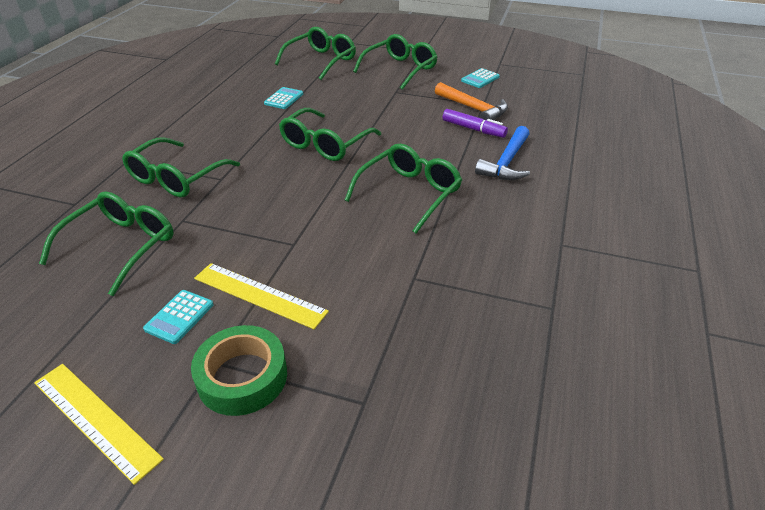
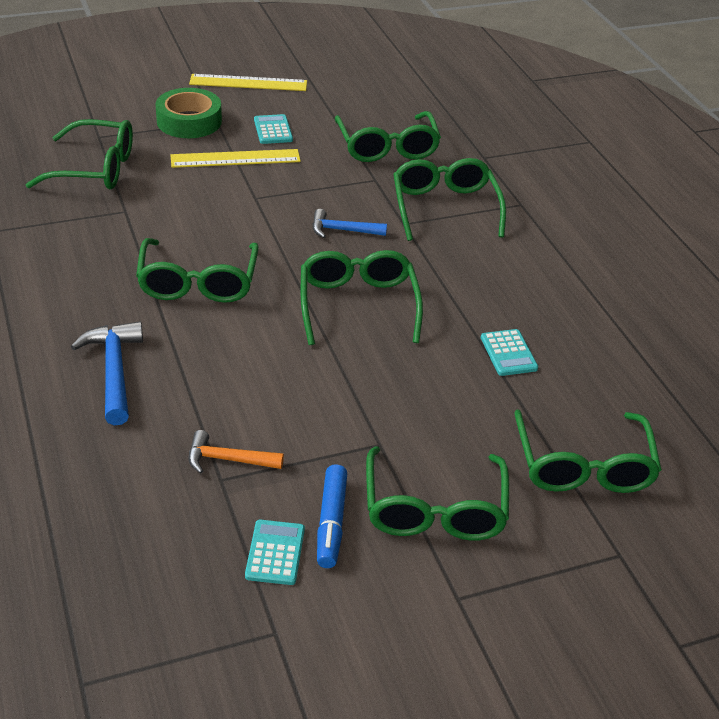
camera: 140 degrees right, 0 degrees up
(268, 190) = (342, 230): none -> blue hammer
(405, 346) = (95, 169): none -> green glasses
(447, 79) = (331, 522): none -> blue marker
(473, 109) = (227, 459): orange hammer -> orange hammer, size x0.66
(473, 129) = (197, 413): purple marker -> none

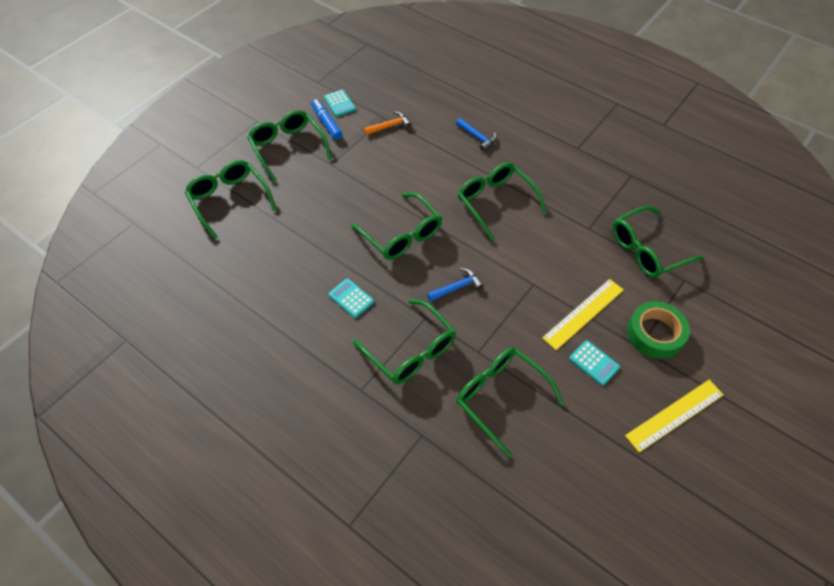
camera: 150 degrees right, 15 degrees up
(114, 371) = (477, 137): blue hammer -> blue hammer, size x0.66
(508, 353) = (299, 247): turquoise calculator -> turquoise calculator (351, 298)

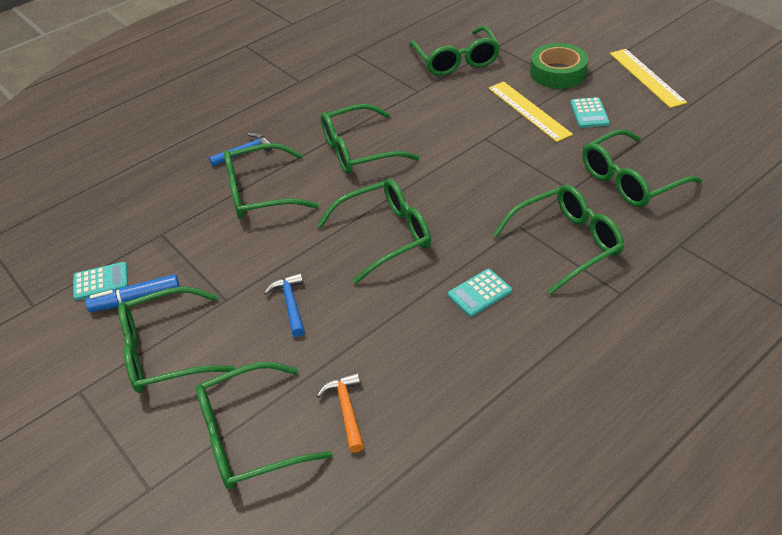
camera: 75 degrees left, 10 degrees down
(390, 126) = (180, 230): orange hammer -> orange hammer (346, 409)
(434, 157) = (260, 193): none -> green glasses
(457, 287) = (479, 195): blue hammer -> blue hammer (290, 303)
(594, 363) = (589, 113): turquoise calculator -> turquoise calculator turned 120 degrees clockwise

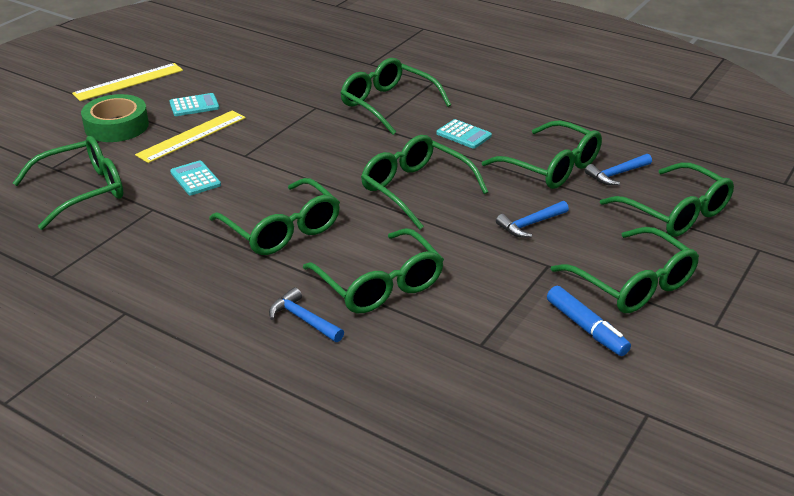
camera: 110 degrees left, 10 degrees down
(101, 281) = (579, 367): turquoise calculator -> turquoise calculator (195, 179)
(346, 409) = (616, 174): orange hammer -> blue hammer
(630, 180) = (295, 83): green glasses -> green glasses (551, 167)

